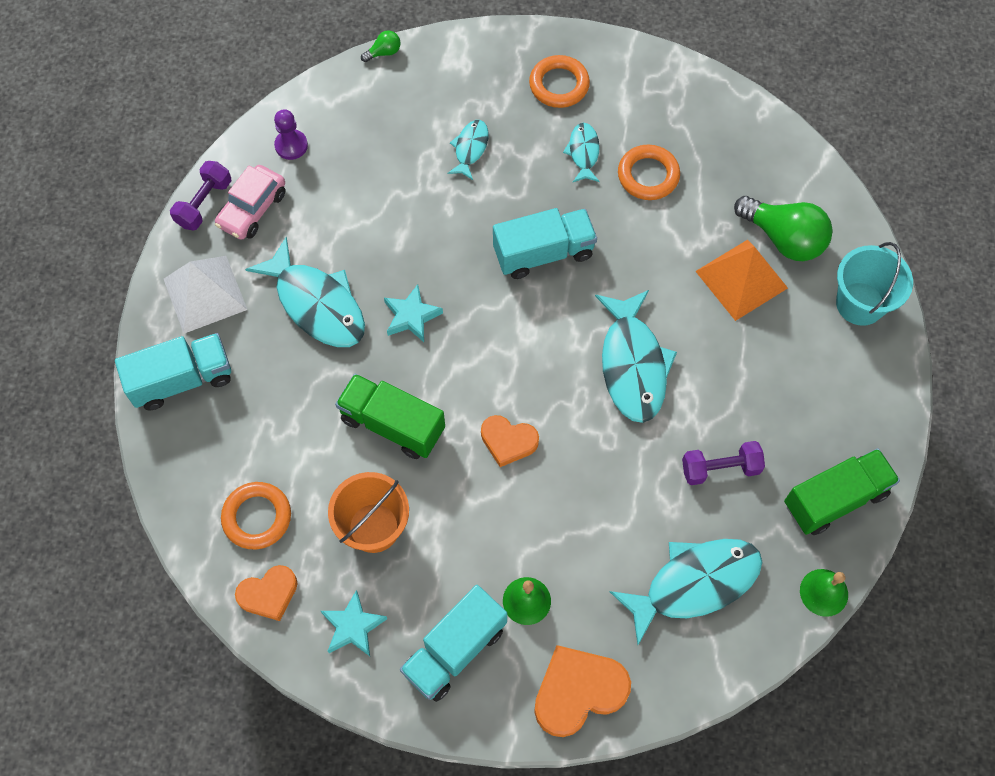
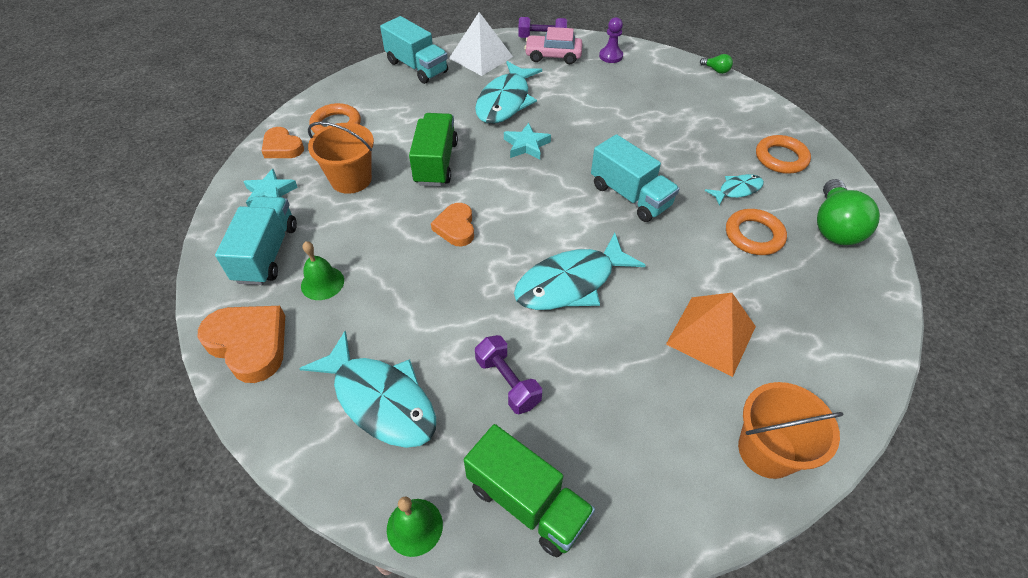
camera: 65 degrees right, 15 degrees down
(455, 650) = (267, 253): turquoise truck -> turquoise truck turned 75 degrees clockwise
(470, 148) = (682, 131): turquoise fish -> none
(783, 238) = (781, 355): green light bulb -> green light bulb (834, 227)
(860, 303) = (767, 451): turquoise bucket -> orange bucket

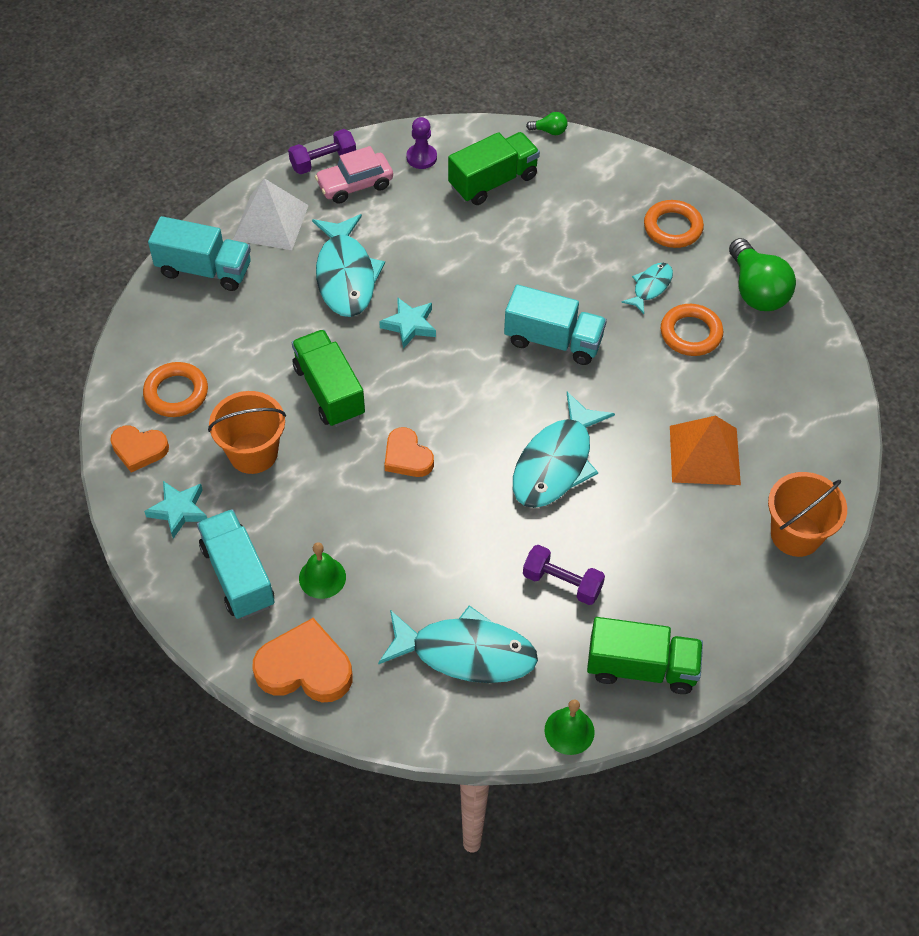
camera: 30 degrees left, 5 degrees up
(653, 84) = (493, 181): none -> green truck

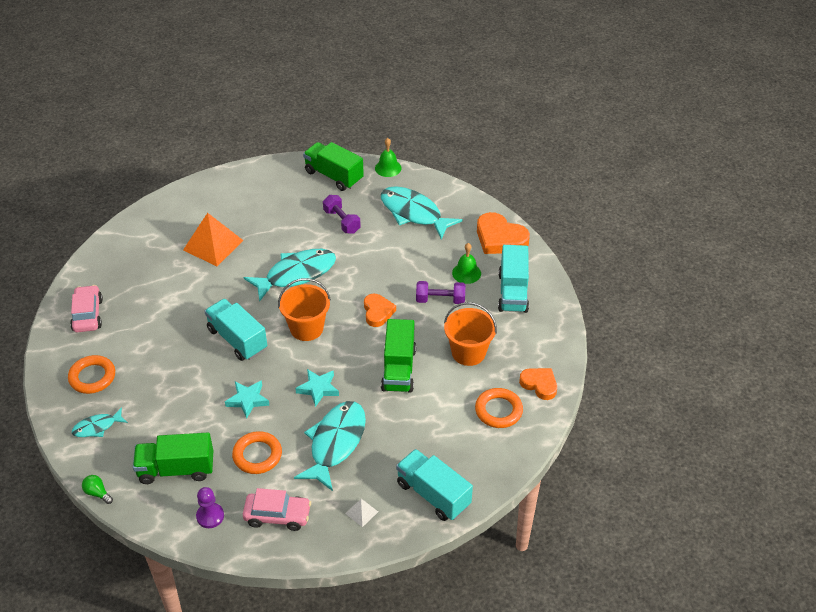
camera: 150 degrees left, 10 degrees down
(179, 510) = (530, 339): turquoise star -> turquoise star (247, 400)
(271, 222) = (361, 512): white pyramid -> white pyramid, size x0.45
(323, 162) = (287, 549): purple dumbbell -> purple dumbbell (440, 300)
(650, 287) = (147, 345): turquoise fish -> turquoise fish (97, 427)
(691, 333) = (153, 308): orange ring -> orange ring (257, 455)
(756, 290) = (88, 315): green light bulb -> pink car
(795, 534) = (206, 194): orange bucket -> orange bucket (306, 328)

